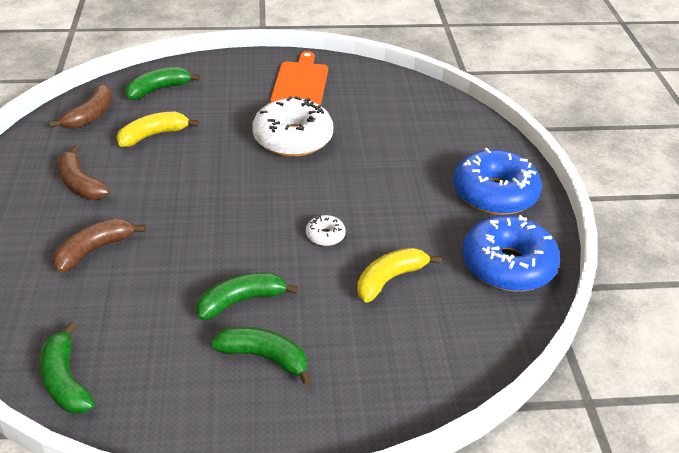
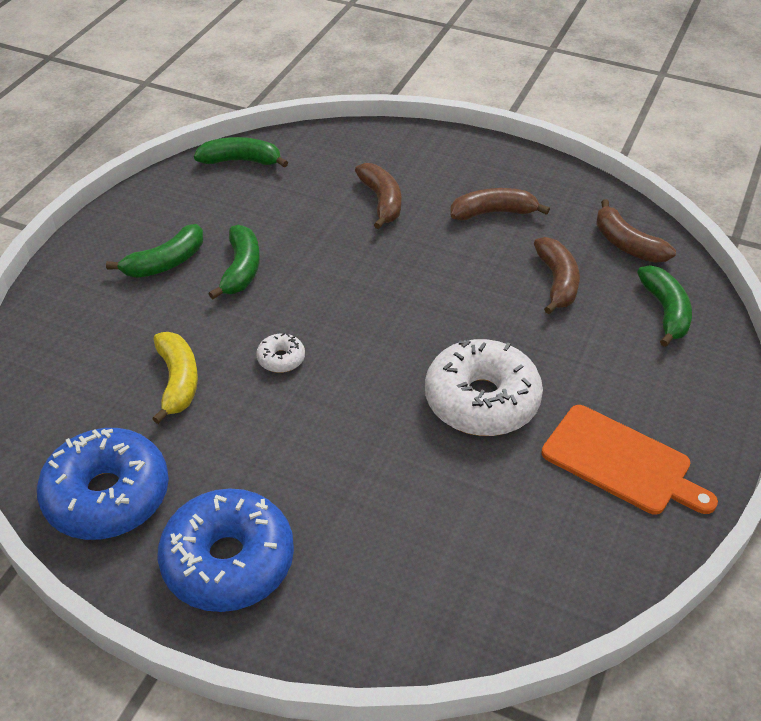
camera: 120 degrees right, 5 degrees up
(153, 135) = (557, 282): yellow banana -> brown banana

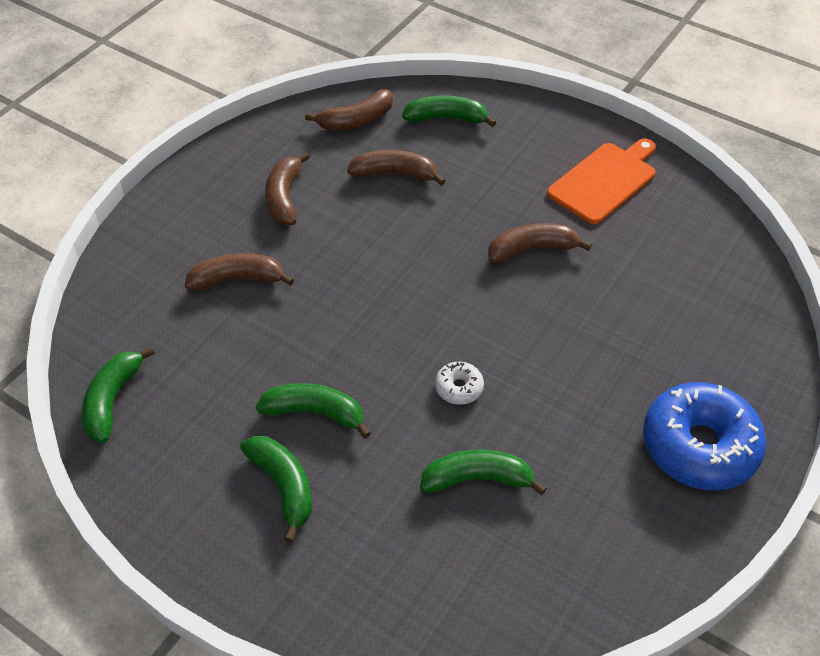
camera: 80 degrees left, 5 degrees up
(107, 496) = (624, 544): blue donut -> none
(178, 381) = (477, 479): yellow banana -> green banana
(481, 400) = (532, 249): white donut -> brown banana

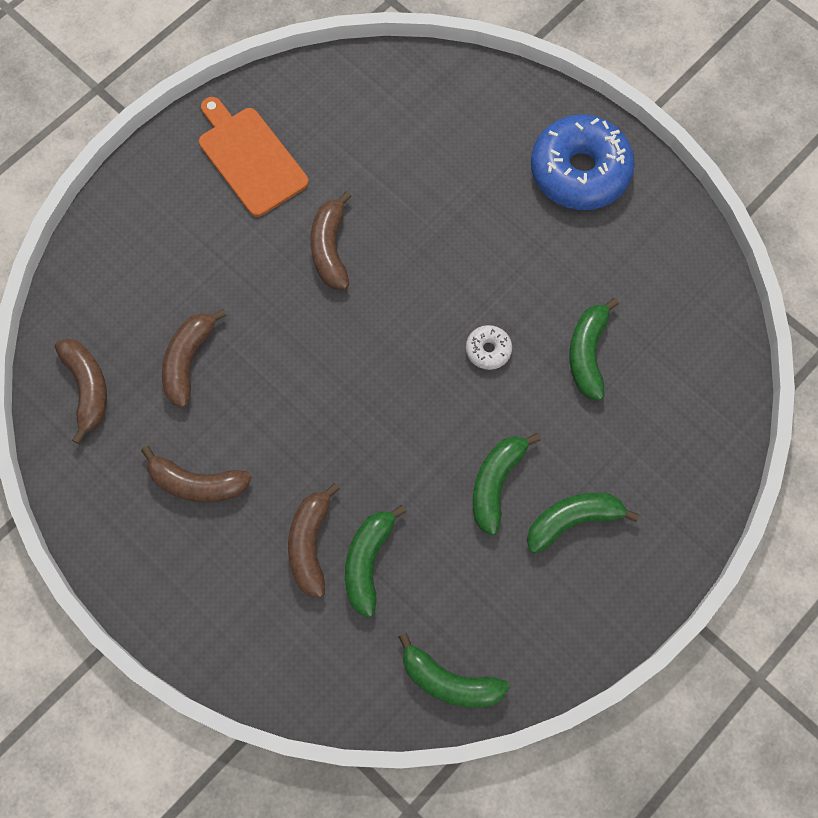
camera: 80 degrees left, 20 degrees up
(446, 118) = (111, 291): green banana -> green banana (368, 562)

